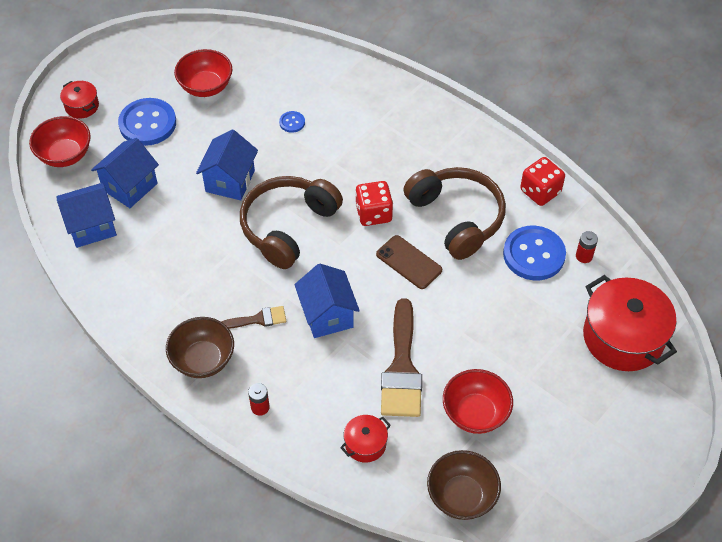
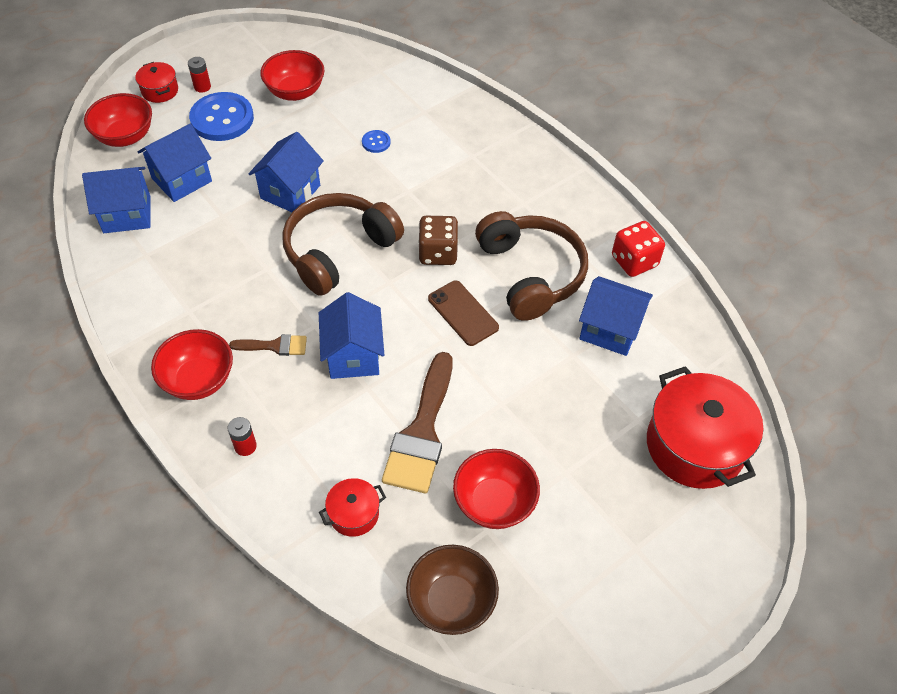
camera: 10 degrees right, 0 degrees up
(203, 360) = (198, 380): brown bowl -> red bowl
(373, 213) = (438, 253): red dice -> brown dice
(534, 254) = (610, 330): blue button -> blue house
(584, 256) = (668, 342): red battery -> red battery (202, 87)

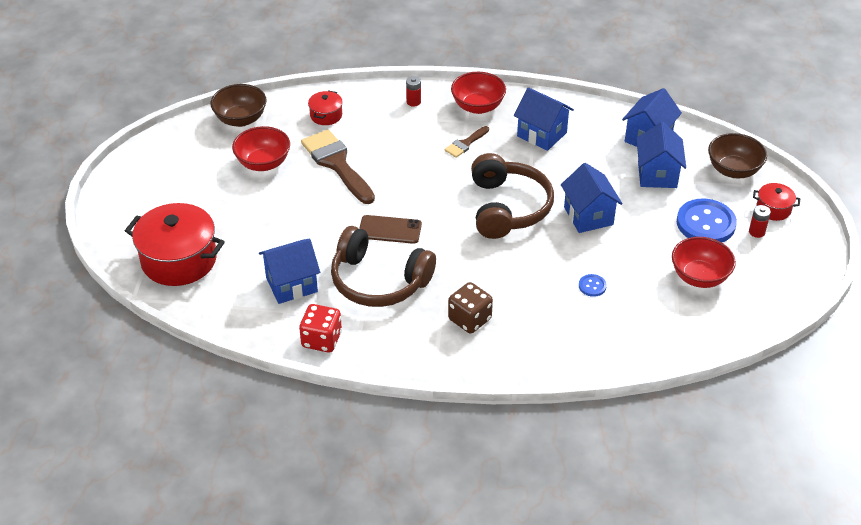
camera: 135 degrees right, 10 degrees down
(125, 136) = (733, 170): red bowl -> brown bowl
(353, 356) = (419, 168): blue house -> blue house (541, 134)
(438, 253) = (450, 250): brown dice -> brown dice (469, 319)

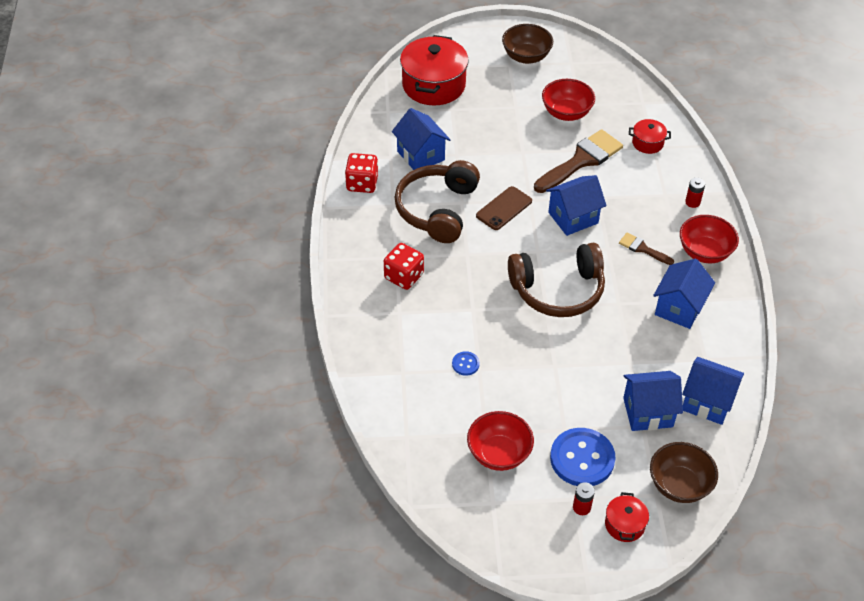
camera: 80 degrees right, 5 degrees up
(240, 119) = (620, 88): brown bowl -> brown bowl (526, 57)
(390, 230) = (504, 208): brown phone -> brown phone turned 45 degrees clockwise
(469, 319) = (404, 276): brown dice -> red dice
(588, 216) = (564, 355): blue house -> blue house (573, 218)

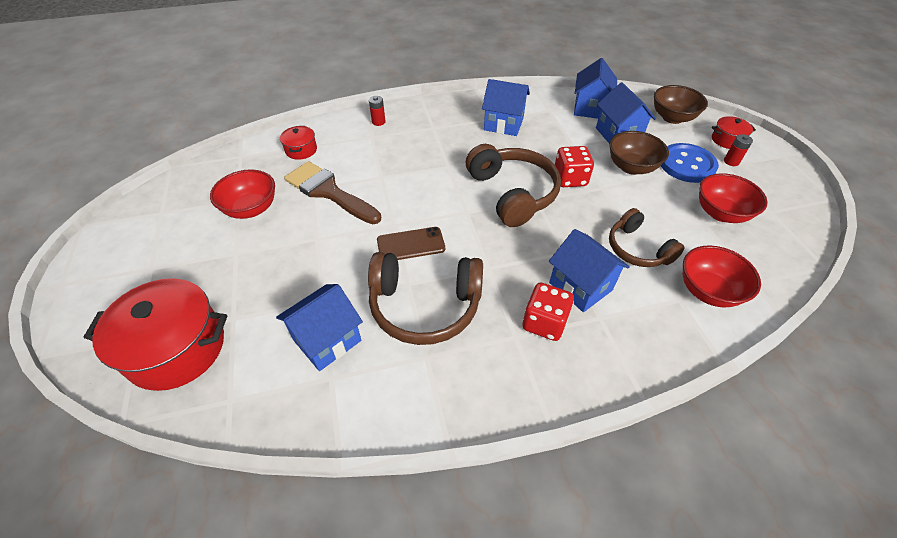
camera: 100 degrees left, 0 degrees up
(362, 183) = (390, 405): red dice -> red dice (570, 179)
(465, 364) = (637, 249): blue button -> brown headphones
(504, 208) = (411, 244): brown phone -> brown phone turned 45 degrees counterclockwise
(526, 57) = (138, 253): brown bowl -> brown bowl (631, 167)
(573, 218) = (413, 191): blue house -> blue house (580, 286)
(642, 249) = (442, 146): brown brush -> none
(704, 252) = (437, 114): red bowl -> red bowl (708, 291)

